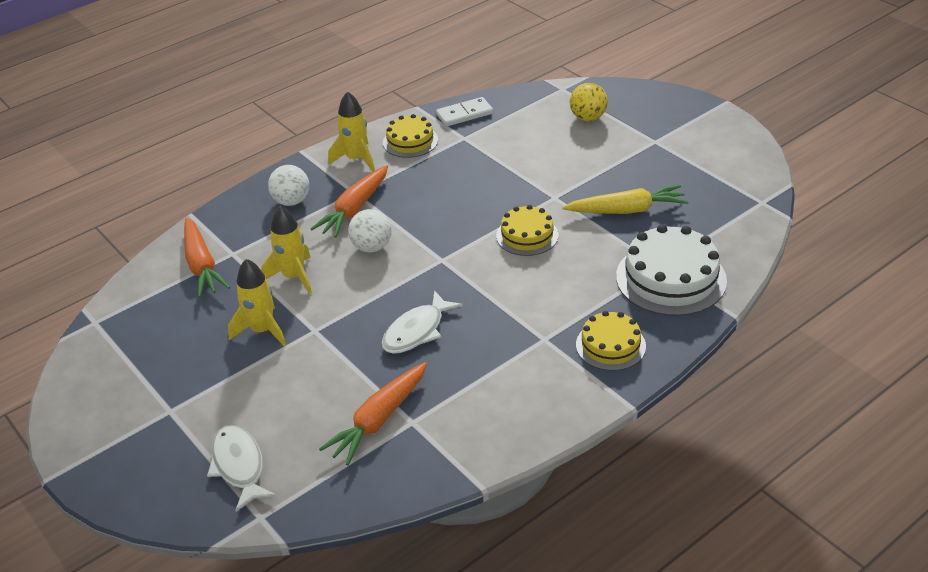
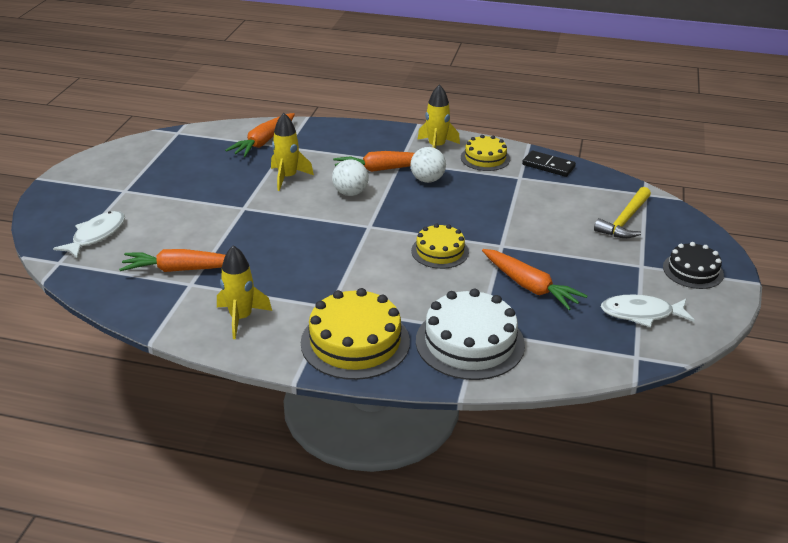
camera: 50 degrees right, 5 degrees down
(262, 330) = (224, 189): yellow rocket -> yellow rocket (241, 318)
(291, 201) = (362, 143): white ball -> white ball (427, 180)
(417, 331) = (283, 247): white fish -> white fish (641, 313)
(464, 114) = (548, 166): white domino -> black domino
(588, 118) = (624, 220): yellow ball -> yellow hammer
(610, 345) = (355, 342): yellow cake -> yellow cake, size x1.67
(627, 210) = (530, 286): yellow carrot -> orange carrot
(685, 121) = (693, 270): none -> black cake

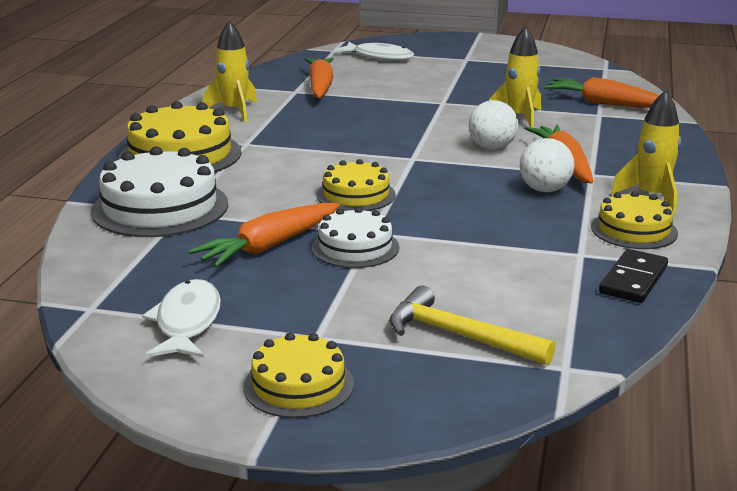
camera: 90 degrees right, 10 degrees down
(525, 252) = (355, 247): none -> white cake
(693, 270) = (298, 385): black cake -> yellow cake

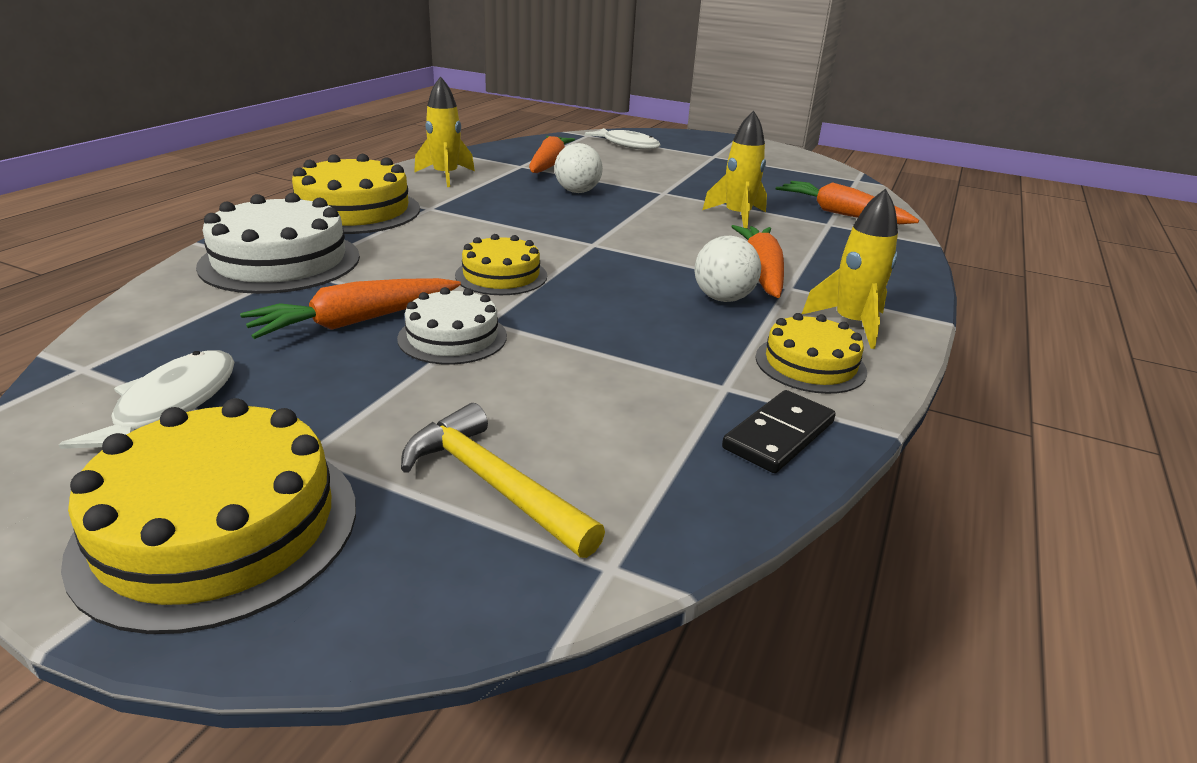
camera: 10 degrees right, 5 degrees up
(298, 385) = (218, 527): yellow cake -> yellow cake, size x1.67
(492, 148) = (688, 244): white ball -> white ball (577, 191)

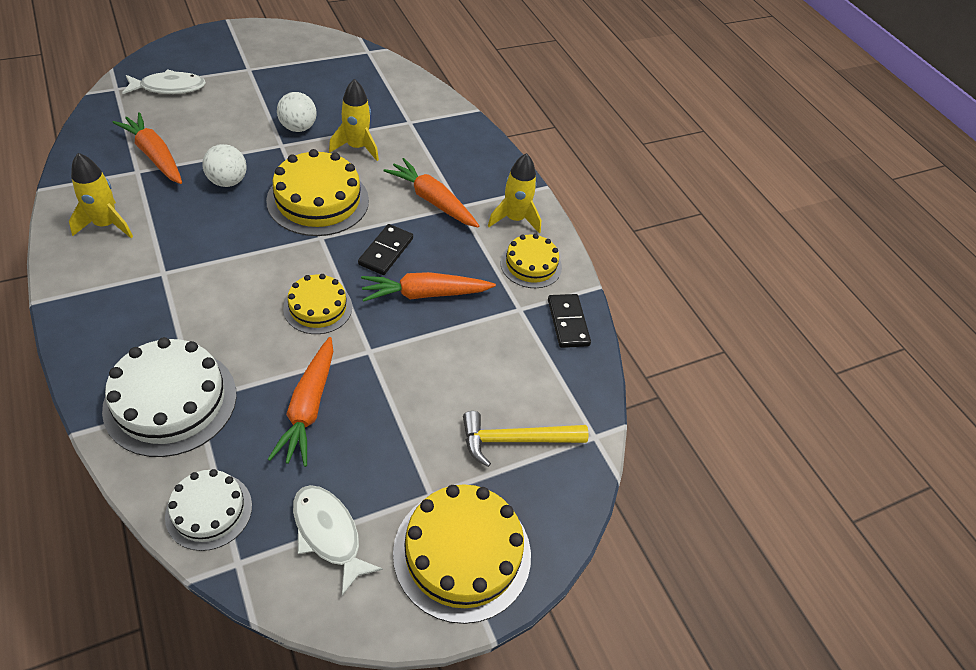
camera: 55 degrees left, 20 degrees up
(354, 211) = (117, 315): yellow cake -> yellow cake (318, 200)
(452, 337) = (372, 376): white cake -> white cake (209, 511)
(640, 277) = (386, 251): none -> black domino
(723, 298) = (444, 240): white ball -> white ball (298, 127)
(841, 214) = (403, 105): orange carrot -> orange carrot (424, 294)

